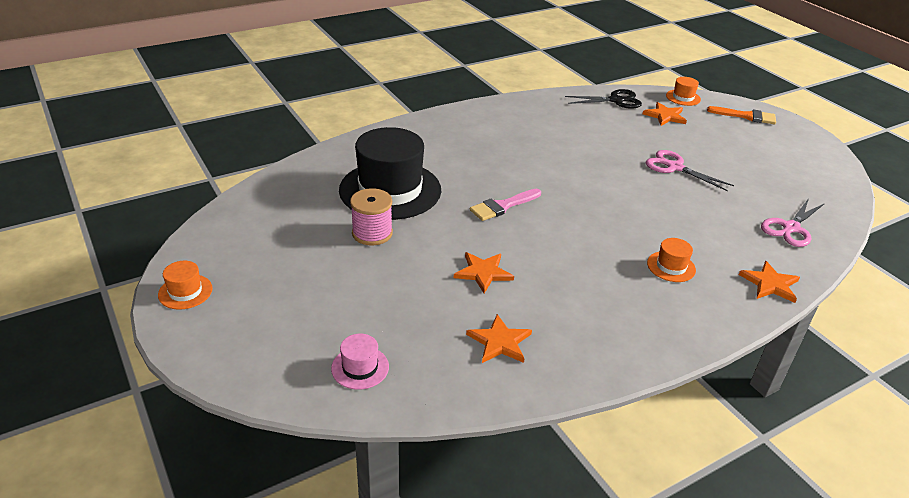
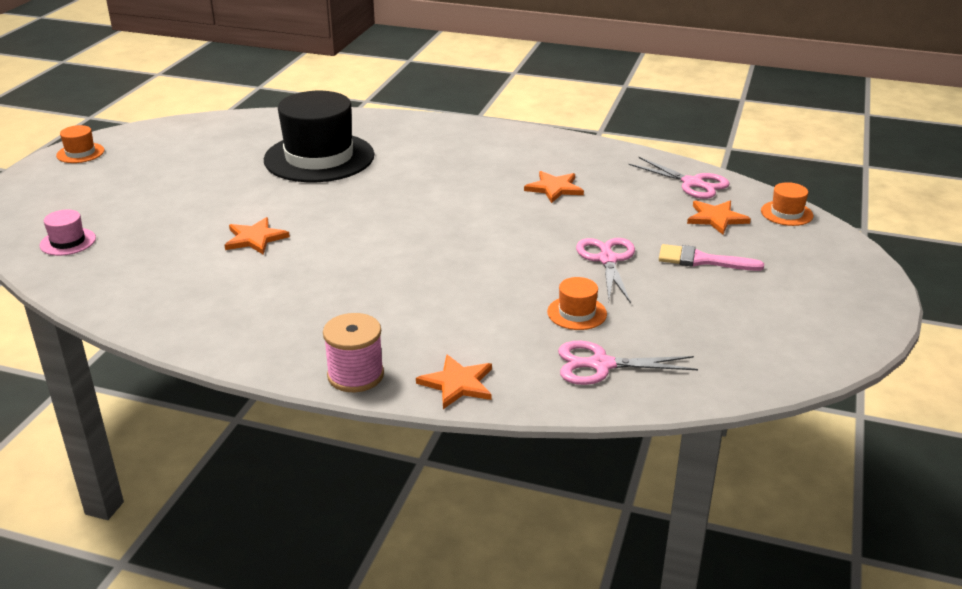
camera: 50 degrees right, 5 degrees down
(372, 233) = (244, 177): pink spool -> pink spool (355, 375)
(500, 342) = (167, 281): orange star -> orange star (554, 188)
(502, 206) = (373, 208): pink brush -> pink brush (701, 260)
(615, 100) = (692, 183): black scissors -> pink scissors
(671, 266) = (402, 319): orange hat -> orange hat (577, 313)
(746, 116) = (827, 262): orange brush -> none

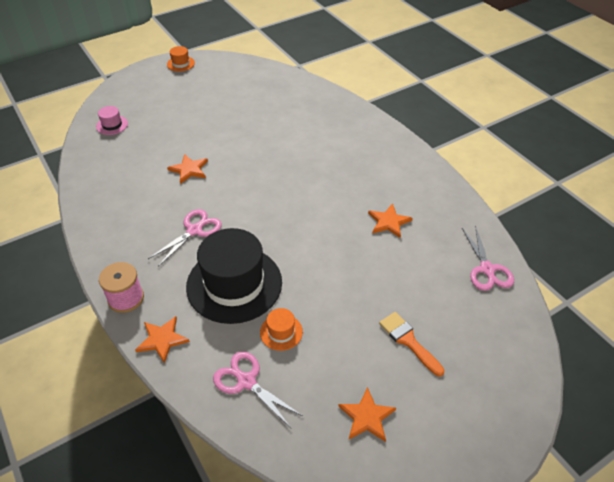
camera: 40 degrees right, 15 degrees up
(319, 158) = (286, 124): black hat -> black hat (234, 284)
(607, 260) = (349, 301): pink scissors -> pink scissors (194, 230)
(701, 260) = (408, 341): pink brush -> orange brush
(716, 218) = (464, 311): orange star -> orange star (367, 416)
(786, 213) = (523, 338): orange hat -> none

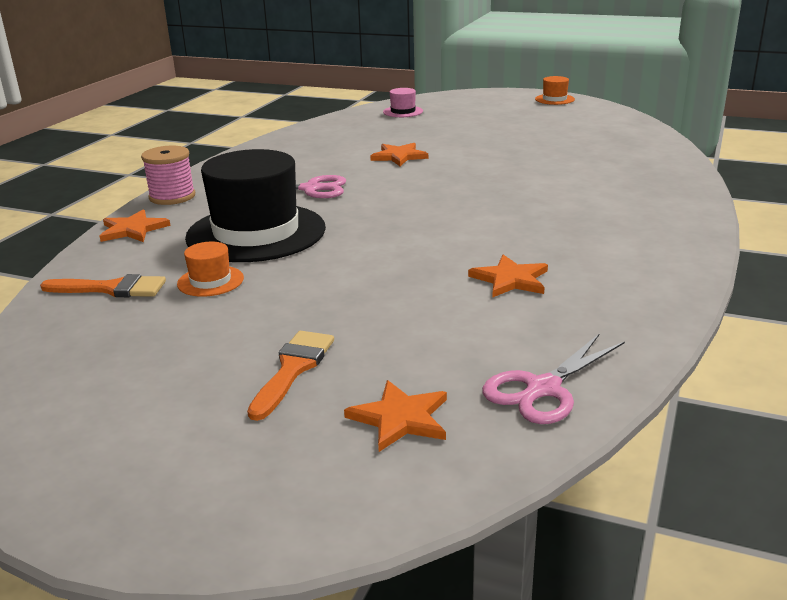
camera: 55 degrees right, 20 degrees down
(246, 381) = (112, 289): pink scissors -> orange brush
(367, 416) = (118, 383): orange star -> orange star (400, 418)

